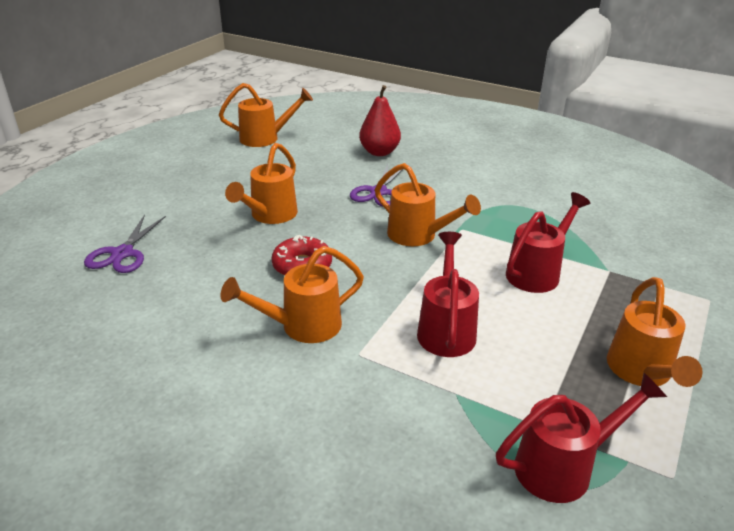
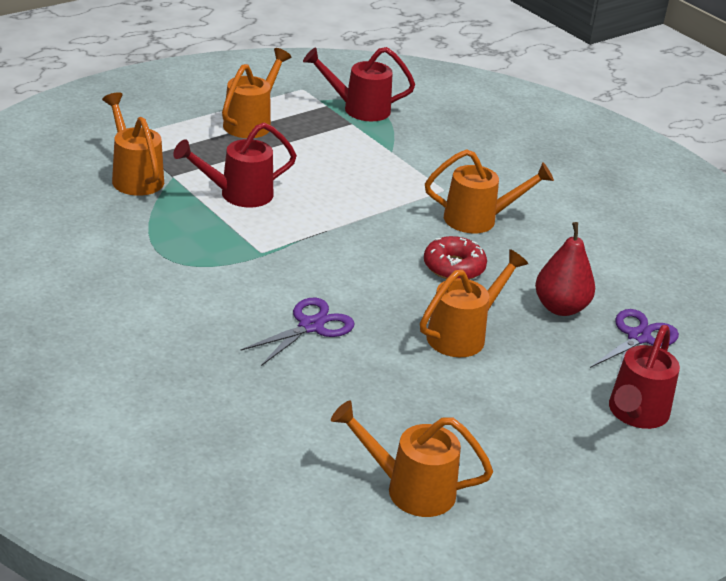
camera: 160 degrees left, 0 degrees up
(379, 152) = (252, 395): red pear -> red pear (560, 308)
(418, 236) = (314, 260): orange watering can -> orange watering can (134, 177)
(446, 329) = (363, 183): red watering can -> red watering can (636, 414)

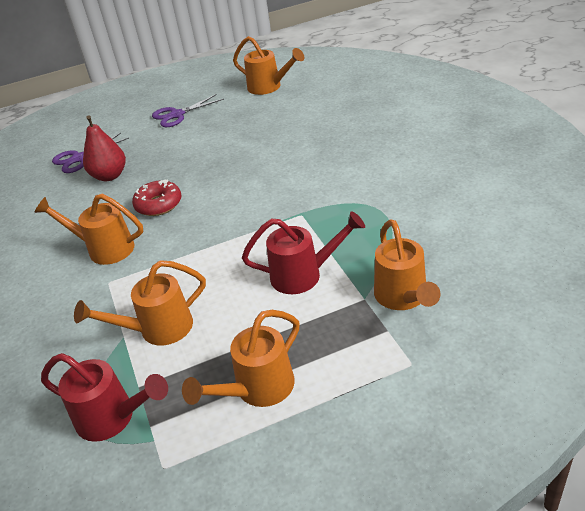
camera: 155 degrees left, 5 degrees up
(311, 326) = (285, 160): purple scissors -> purple scissors (177, 115)
(462, 335) = (189, 157): orange watering can -> orange watering can (158, 329)
(636, 414) = (126, 119): red watering can -> none

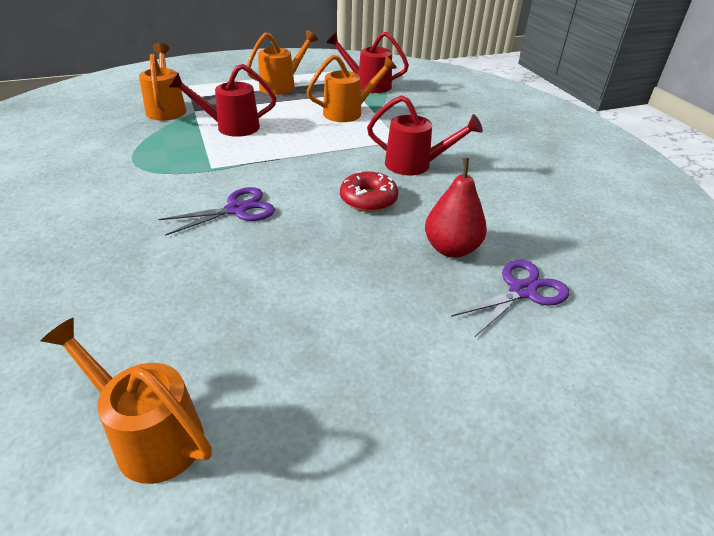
camera: 175 degrees right, 0 degrees up
(105, 249) = (414, 165): orange watering can -> red watering can
(177, 115) = (370, 374): purple scissors -> purple scissors (237, 209)

